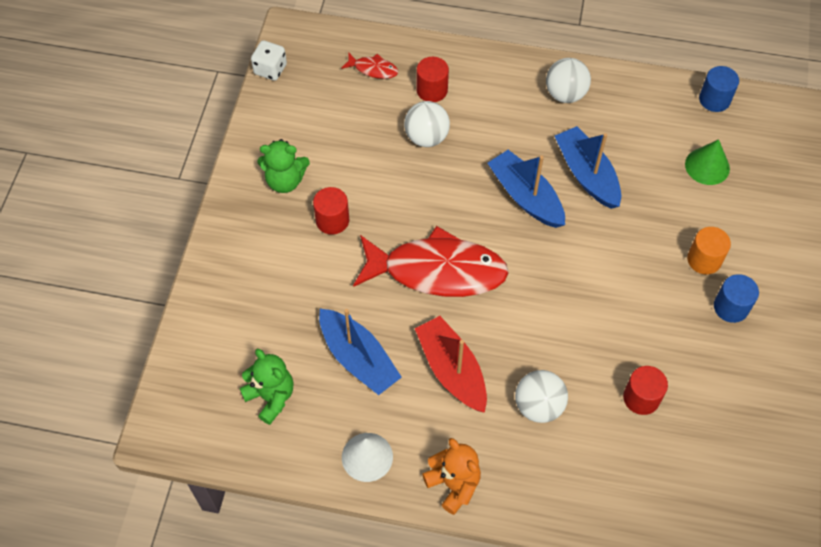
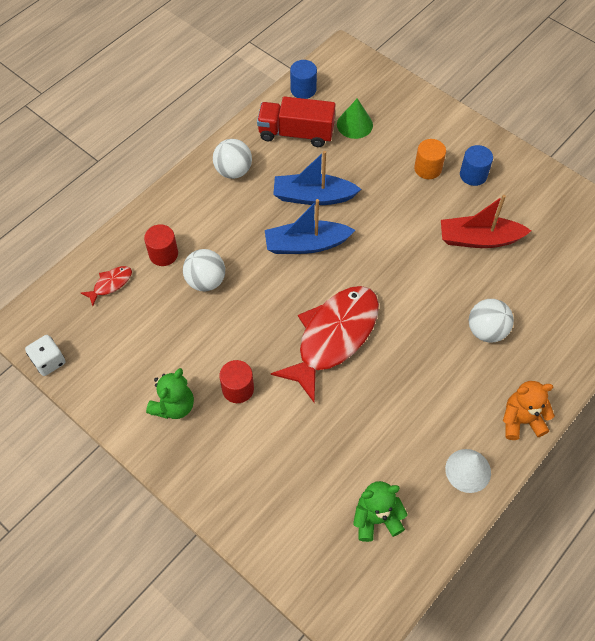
camera: 60 degrees left, 0 degrees up
(358, 358) = (378, 433): blue boat -> none
(452, 370) = (425, 372): red boat -> red boat (479, 239)
(641, 398) = (513, 264): red cylinder -> none
(653, 121) = (296, 133): none -> red truck

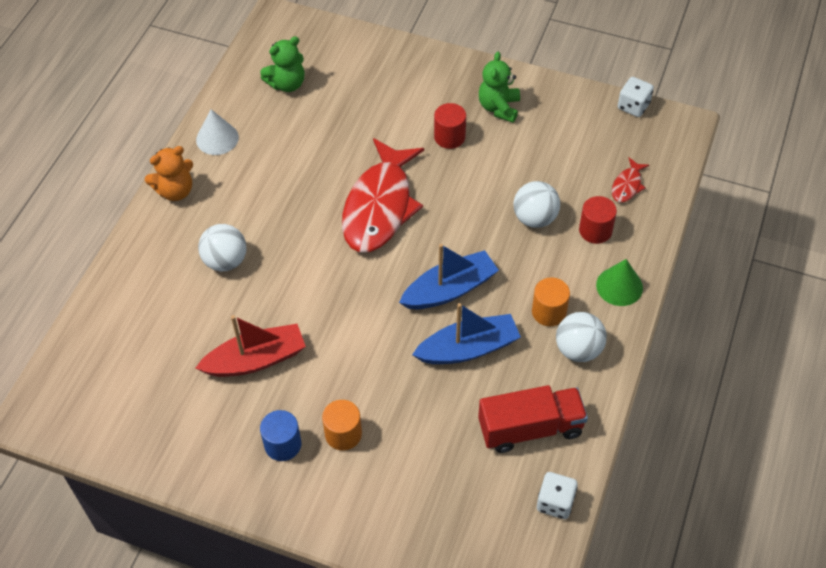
camera: 160 degrees right, 5 degrees down
(239, 203) = (549, 312): none -> orange cylinder
(303, 89) = (555, 502): blue cylinder -> white dice
(354, 124) = (461, 469): green cone -> green cone (619, 286)

